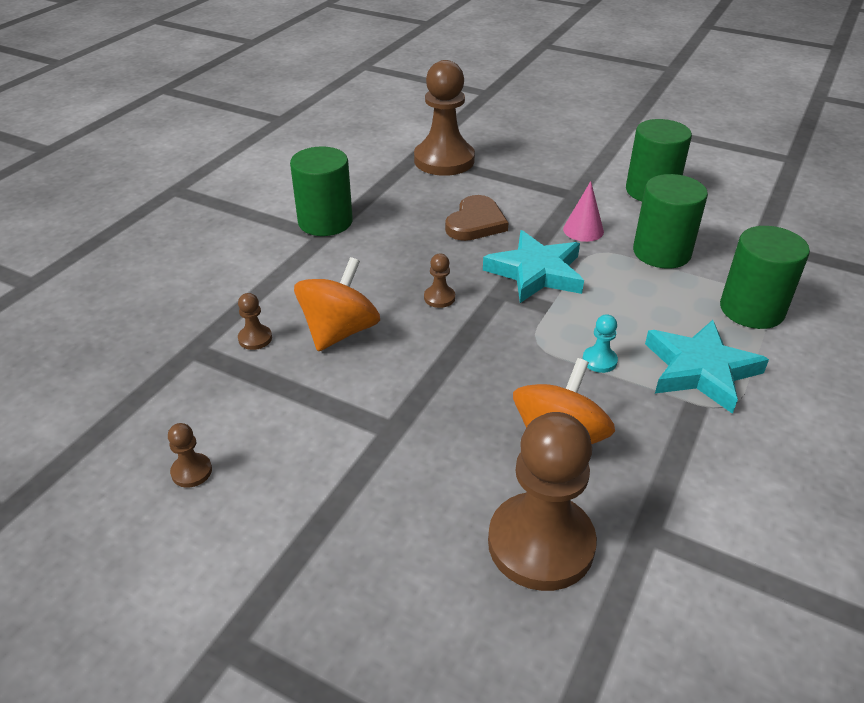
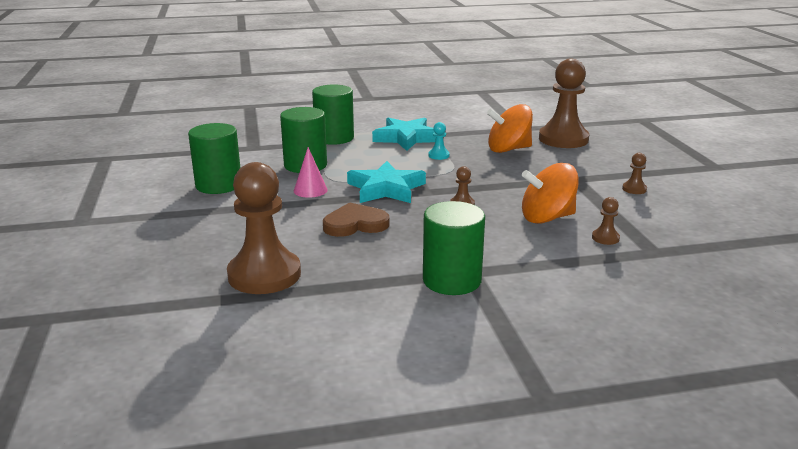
camera: 130 degrees left, 15 degrees down
(191, 471) = (697, 206): brown pawn -> brown pawn (634, 189)

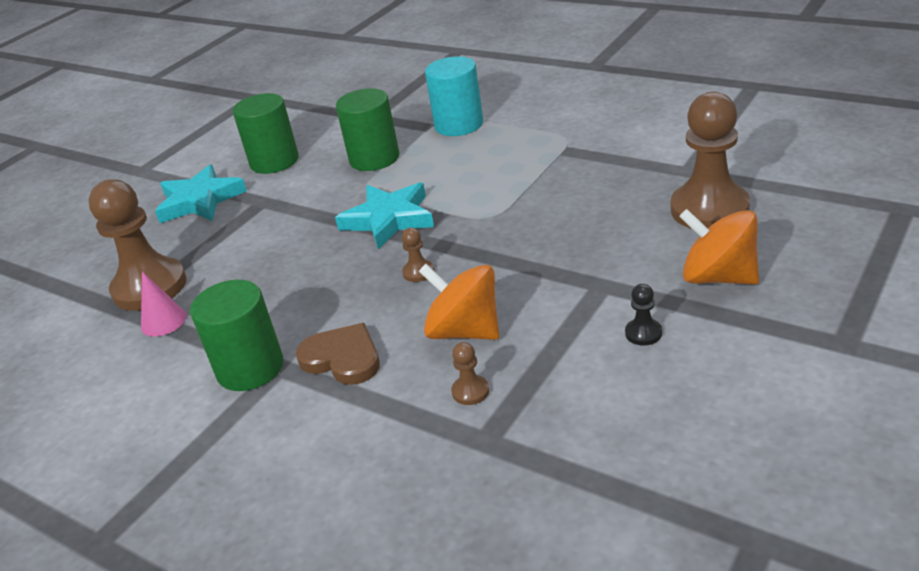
camera: 50 degrees right, 10 degrees up
(310, 190) = (327, 196): pink cone -> pink cone (163, 321)
(334, 138) = (459, 125): green cylinder -> turquoise cylinder
(355, 224) = (292, 257): brown heart -> brown heart (342, 358)
(406, 138) = (528, 147): turquoise star -> turquoise star (200, 201)
(438, 155) = (515, 187): turquoise pawn -> none
(508, 149) = (608, 204): orange spinning top -> orange spinning top (718, 277)
(634, 189) = (643, 333): brown pawn -> black pawn

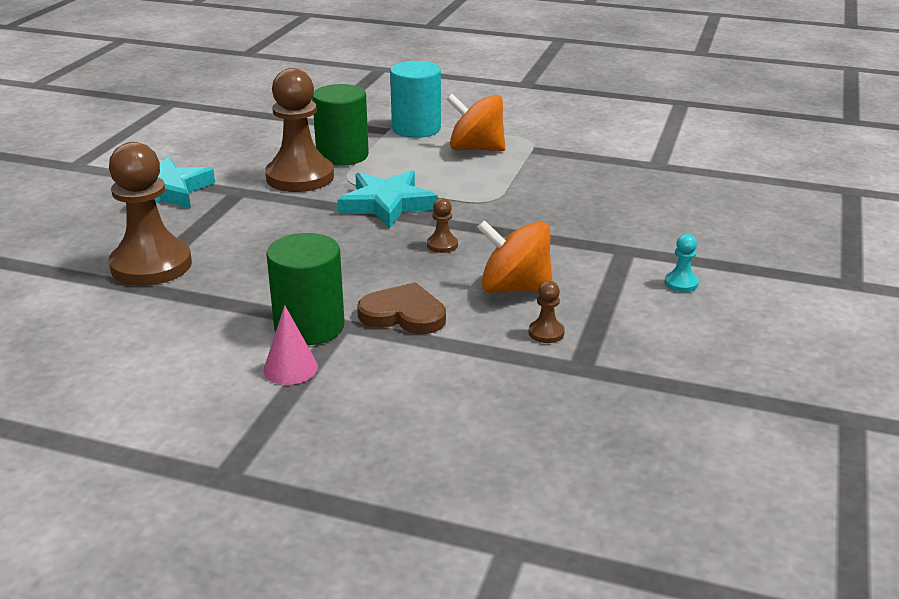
camera: 20 degrees left, 5 degrees down
(163, 321) = (186, 293): pink cone -> pink cone (290, 368)
(274, 161) = (232, 158): green cylinder -> none
(643, 333) = (681, 283): black pawn -> turquoise pawn
(709, 209) = (691, 193): brown pawn -> brown pawn (300, 177)
(718, 277) = (724, 241): orange spinning top -> orange spinning top (476, 149)

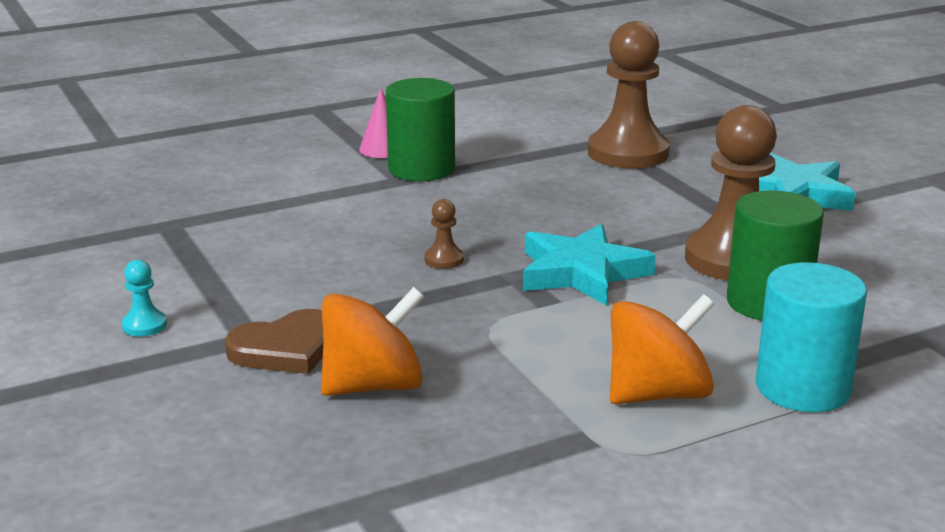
camera: 135 degrees right, 5 degrees down
(403, 314) = (368, 201): brown heart -> brown heart (286, 348)
(514, 288) = (309, 253): orange spinning top -> orange spinning top (373, 386)
(546, 333) = (229, 234): brown pawn -> none

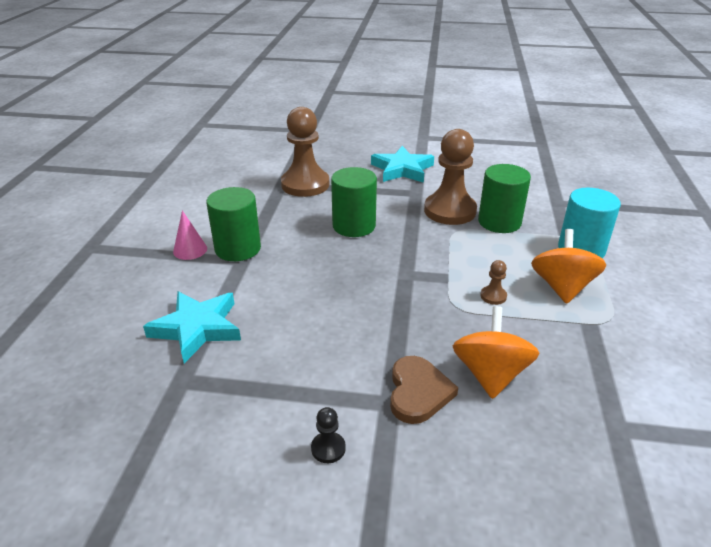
camera: 55 degrees left, 10 degrees up
(144, 325) = (328, 448): turquoise pawn -> black pawn
(444, 260) = (363, 289): brown pawn -> brown pawn (493, 296)
(578, 211) = (354, 226): none -> green cylinder
(581, 272) = (423, 254): turquoise star -> turquoise star (197, 328)

